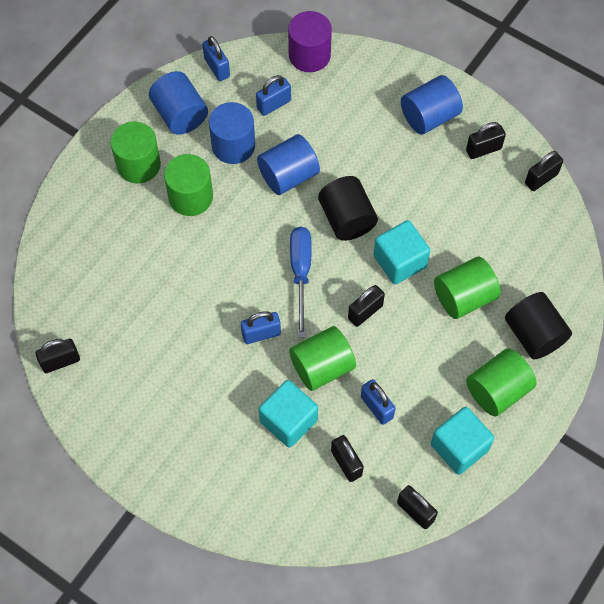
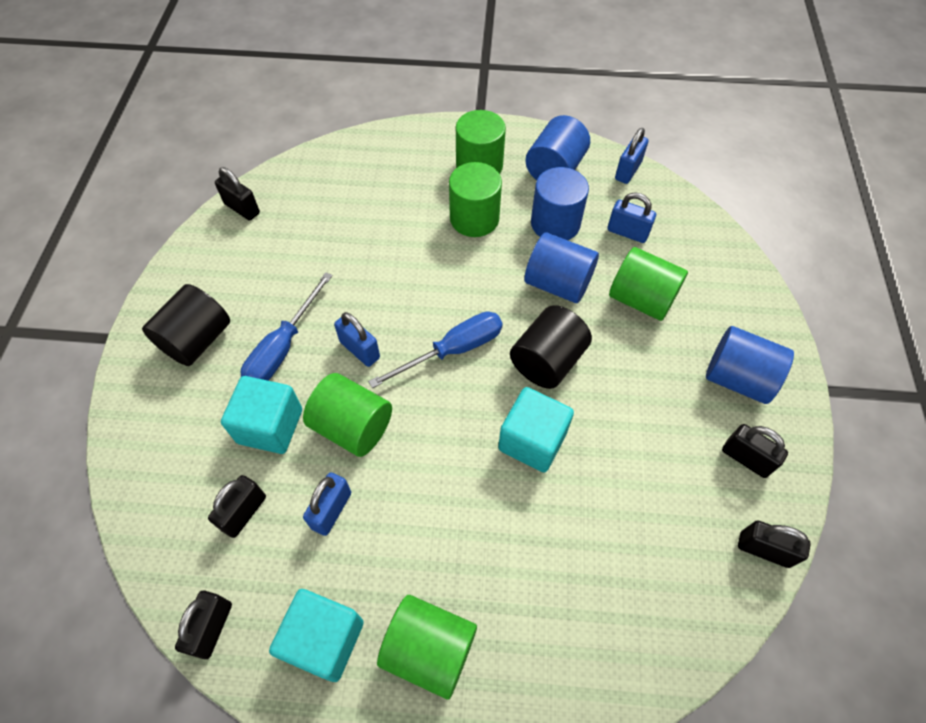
camera: 60 degrees right, 5 degrees down
(225, 385) = (283, 347): none -> blue screwdriver
(309, 55) = (709, 233): purple cylinder -> none
(365, 312) = (445, 436): black padlock -> none
(464, 297) = (533, 538): green cylinder -> green cylinder (641, 299)
(534, 335) = (537, 658): black cylinder -> black cylinder (197, 340)

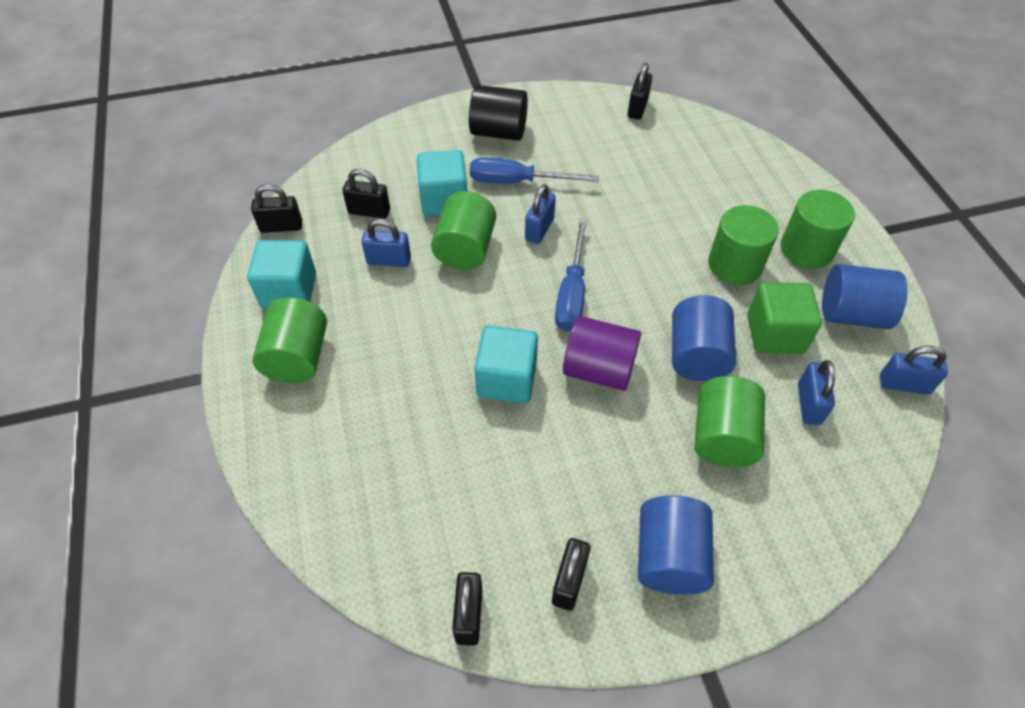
camera: 70 degrees right, 5 degrees down
(452, 350) = (572, 293): blue screwdriver -> blue screwdriver turned 60 degrees clockwise
(547, 361) = (598, 369): black cylinder -> purple cylinder
(555, 223) = (775, 333): blue cylinder -> green cube

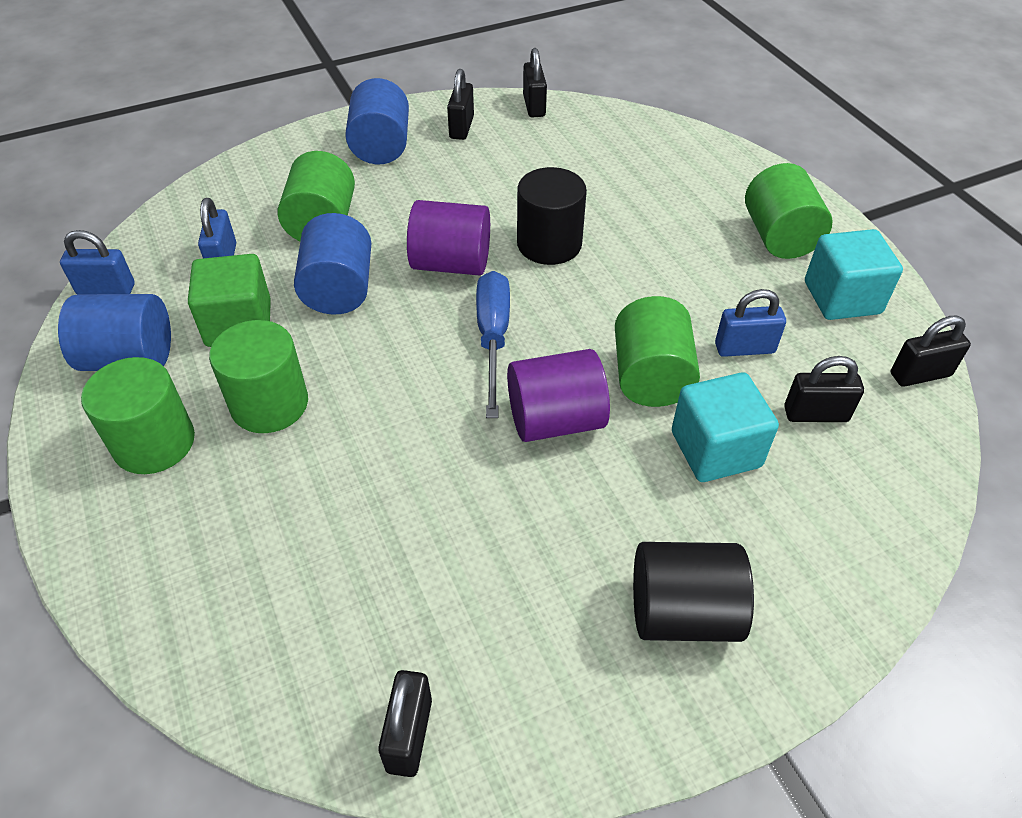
camera: 170 degrees right, 5 degrees down
(506, 379) = (549, 244): turquoise cube -> black cylinder
(517, 182) = (612, 500): blue screwdriver -> none
(539, 229) = (555, 420): blue padlock -> purple cylinder

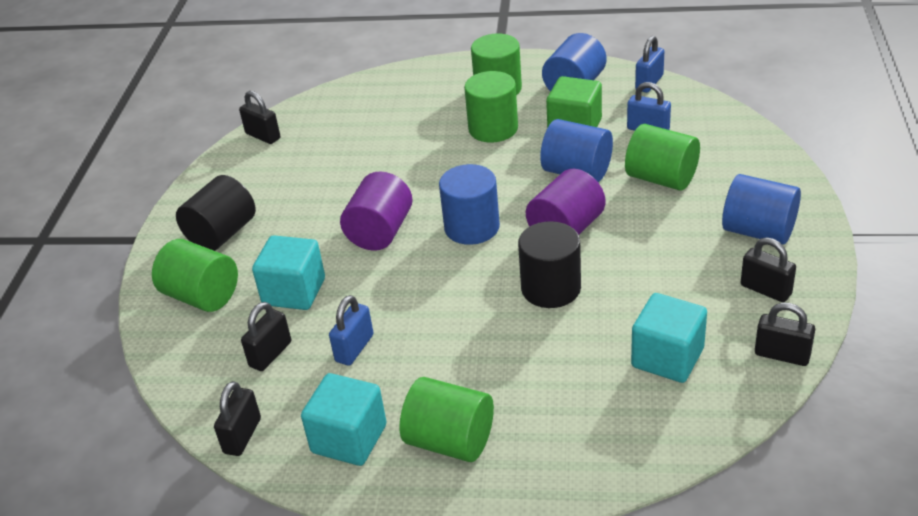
camera: 125 degrees right, 10 degrees down
(493, 338) = (472, 227): blue screwdriver -> blue cylinder
(583, 155) = (667, 358): none -> turquoise cube
(650, 377) = (374, 288): green cylinder -> green cylinder (202, 296)

